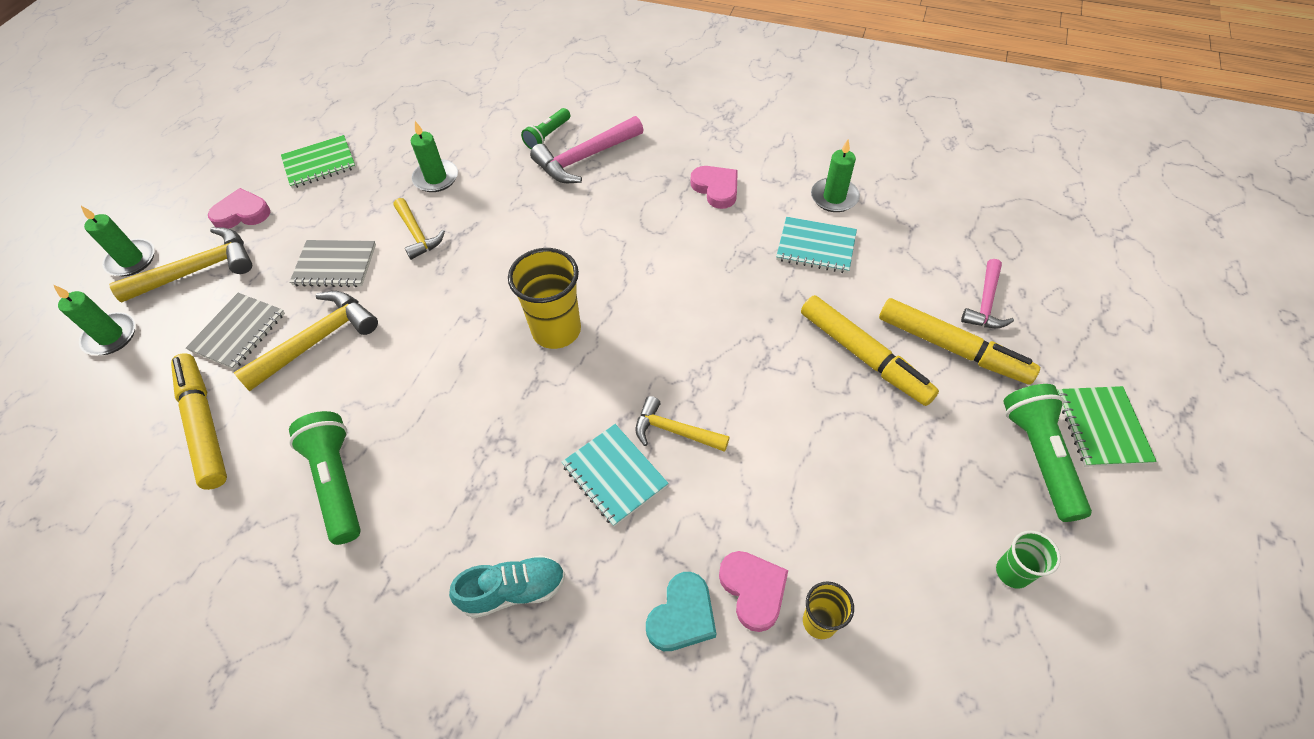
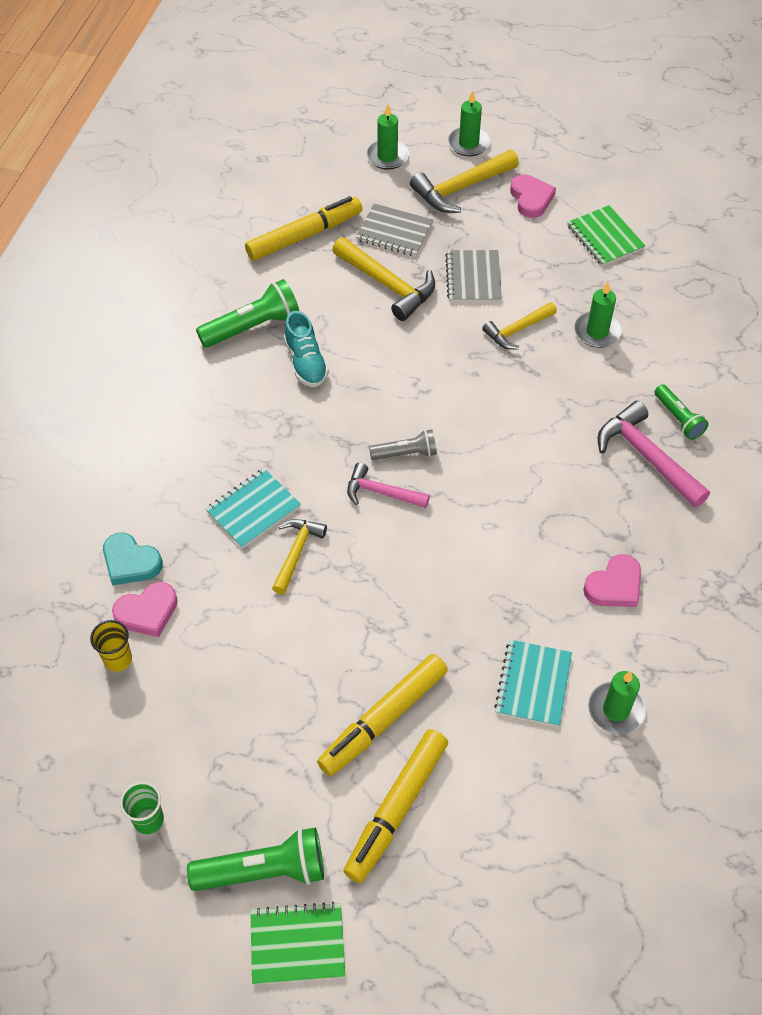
camera: 85 degrees right, 0 degrees up
(198, 270) = (460, 188): yellow hammer -> yellow hammer turned 90 degrees clockwise
(514, 591) = (158, 451): turquoise shoe -> turquoise shoe (306, 362)
(547, 136) = (678, 419): green flashlight -> green flashlight turned 150 degrees counterclockwise
(556, 330) = (405, 453): yellow cup -> grey flashlight
(985, 303) = (461, 856): pink hammer -> pink hammer (381, 492)

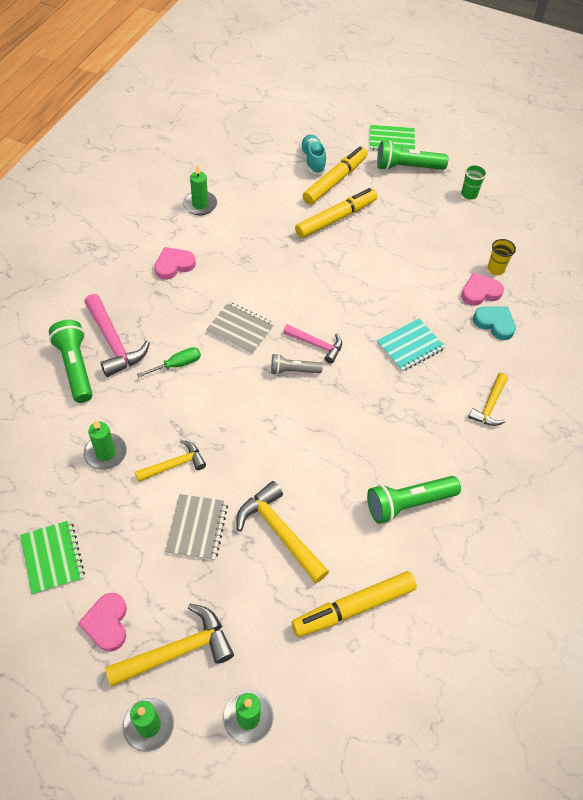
camera: 175 degrees left, 0 degrees up
(296, 552) = (381, 314): yellow hammer -> yellow hammer (489, 406)
(306, 362) = (363, 460): turquoise shoe -> turquoise shoe (313, 161)
(394, 232) = (261, 598): grey notebook -> grey notebook (240, 329)
(533, 684) = (244, 223): turquoise notebook -> none
(554, 440) = (177, 365): none -> green screwdriver
(678, 419) = (75, 367): green flashlight -> green flashlight, size x1.64

